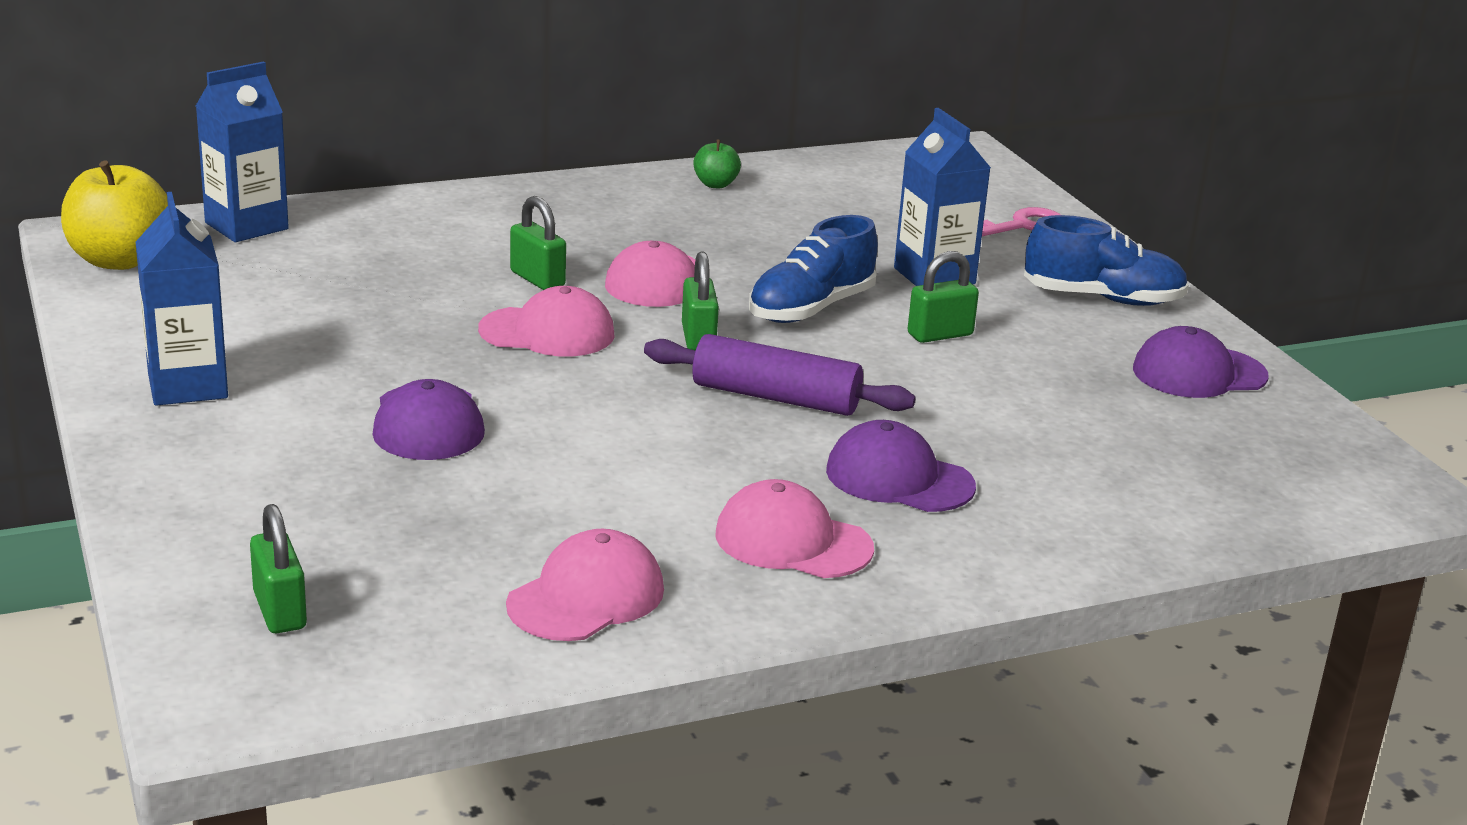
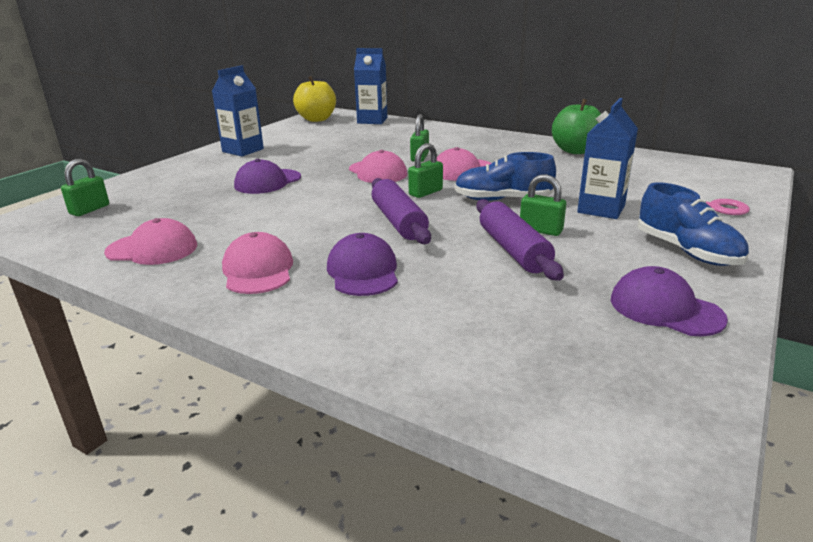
camera: 55 degrees right, 0 degrees up
(715, 184) = (576, 151): green apple -> green apple, size x2.01
(970, 374) = (513, 250): none -> purple rolling pin

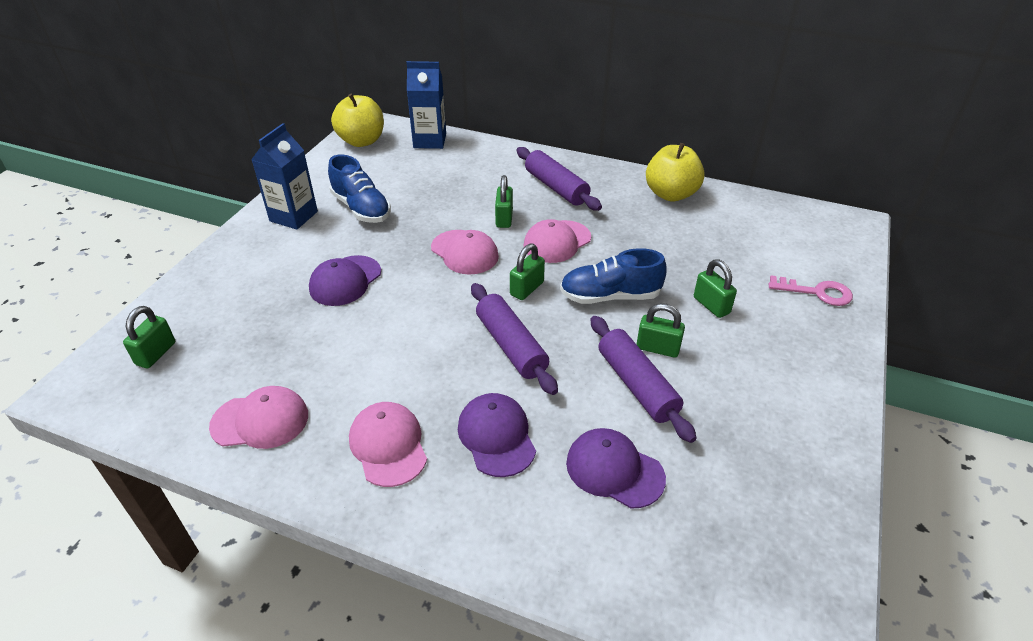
camera: 10 degrees left, 15 degrees up
(471, 144) = (556, 187): none -> purple rolling pin
(576, 151) = (671, 194): green apple -> yellow apple
(601, 209) = (711, 305): blue carton -> green padlock
(665, 309) = (788, 463): purple cap -> purple cap (614, 470)
(687, 251) = (799, 371): blue shoe -> blue shoe (361, 208)

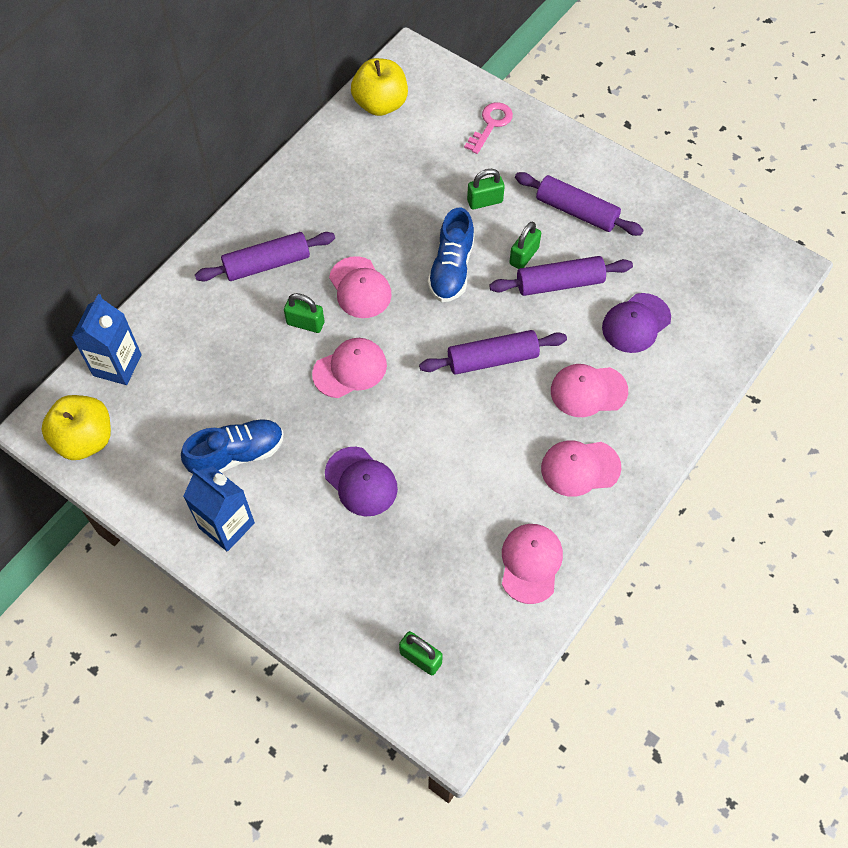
camera: 75 degrees left, 20 degrees up
(496, 436) = (588, 391): purple cap -> pink cap
(527, 289) = (421, 329): green padlock -> none
(671, 194) = (316, 171): yellow apple -> yellow apple (380, 104)
(749, 384) = (576, 211): none -> purple rolling pin

